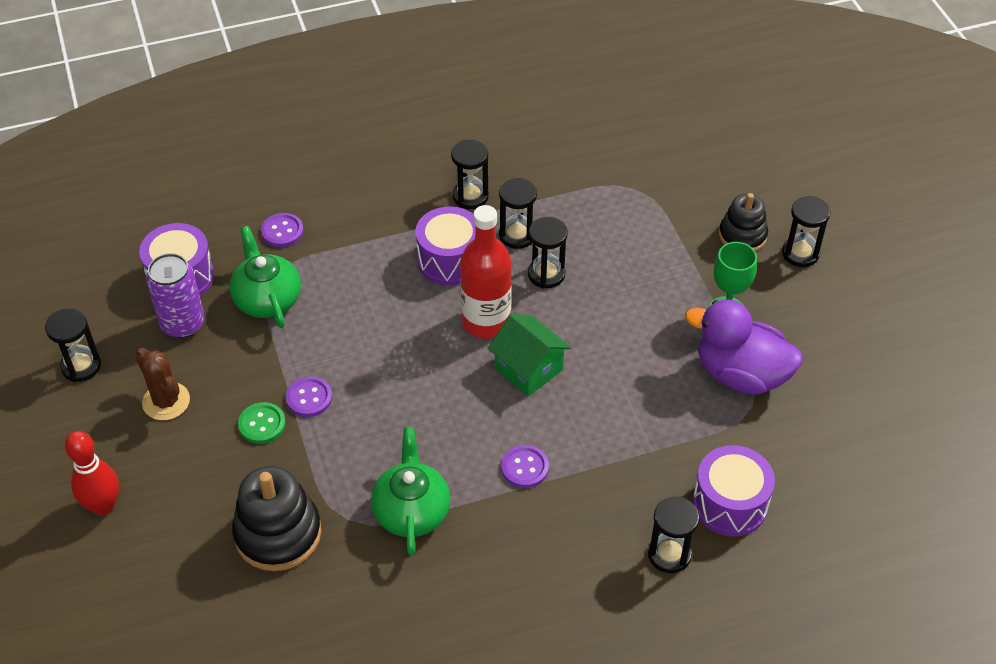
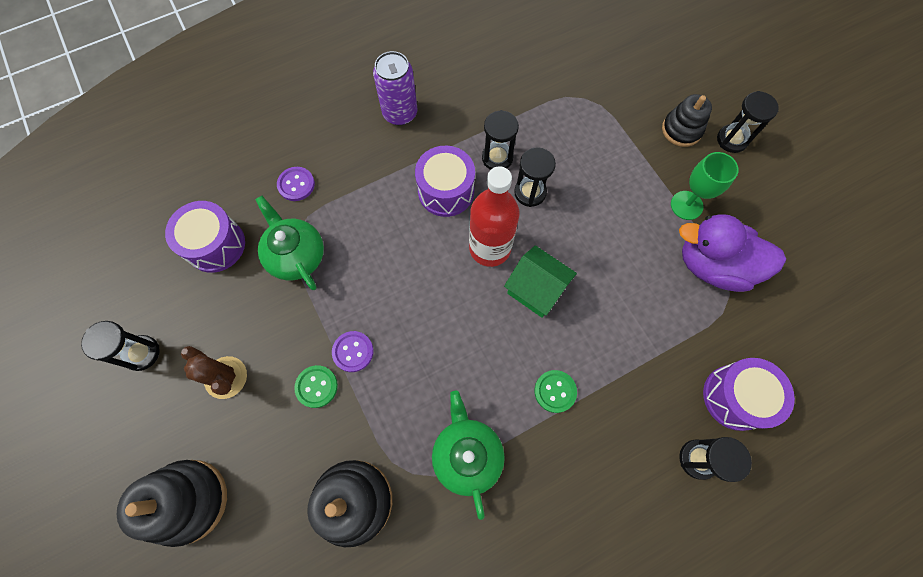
camera: 10 degrees left, 20 degrees up
(103, 506) = (188, 501): red bowling pin -> black stacking toy
(183, 324) = (226, 293): purple can -> purple can (400, 113)
(470, 196) = (450, 126): black hourglass -> none
(524, 468) = (555, 391): purple button -> green button

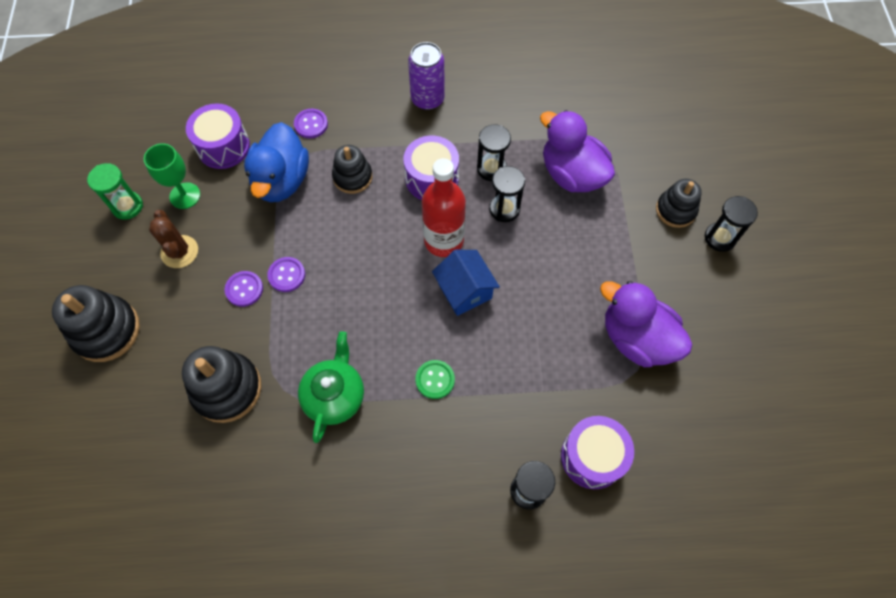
camera: 25 degrees right, 5 degrees down
(142, 353) = (127, 206): black hourglass -> green hourglass
(296, 255) = (281, 180): green teapot -> blue duck
(316, 386) = (244, 289): green button -> purple button
(367, 221) = (352, 177): none -> black stacking toy
(536, 289) = (465, 291): green house -> blue house
(573, 133) = (572, 174): none -> purple duck
(686, 205) = (642, 277): green goblet -> green goblet (185, 196)

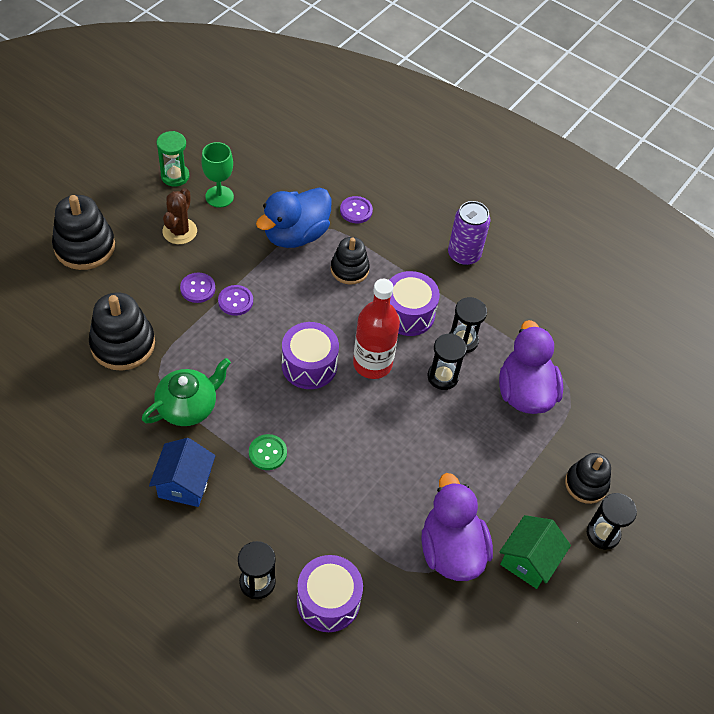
camera: 35 degrees right, 10 degrees down
(223, 147) = (278, 182): purple drum -> purple drum (309, 365)
(465, 291) = (352, 410): blue house -> blue house (184, 484)
(693, 300) = (529, 560): none -> green house

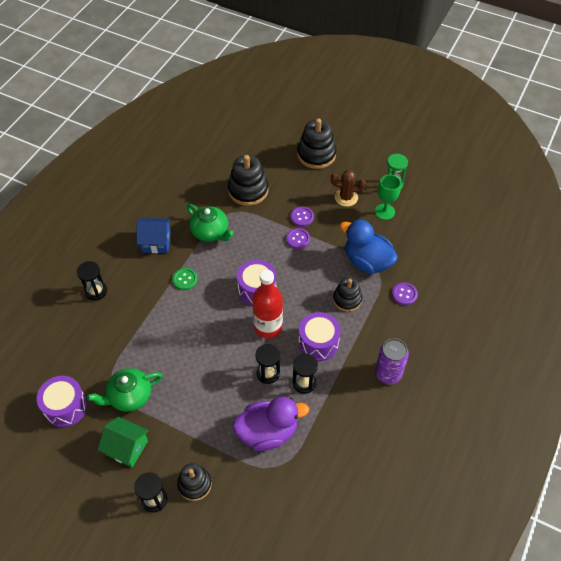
camera: 85 degrees right, 0 degrees up
(328, 601) = (87, 330): purple drum -> purple drum (66, 407)
(451, 550) = (129, 396): purple duck -> green teapot

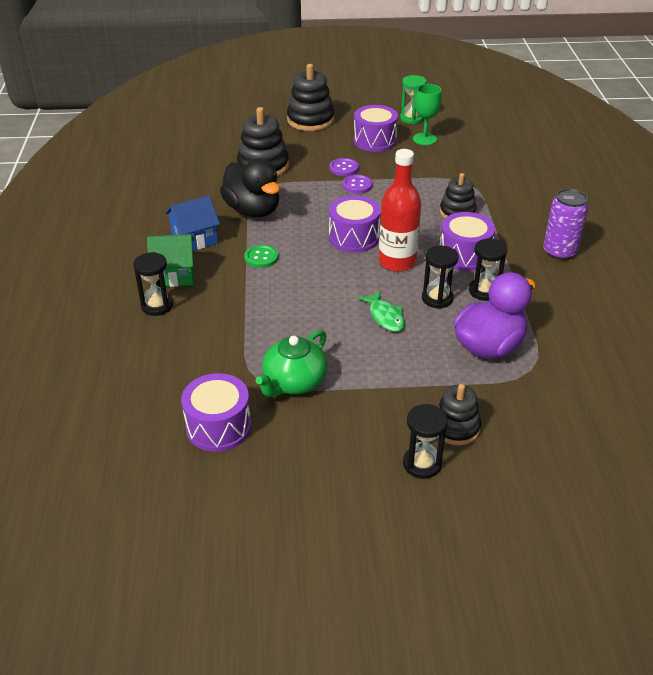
camera: 30 degrees left, 15 degrees down
(127, 448) = (338, 431): green house -> green house (175, 275)
(210, 232) = (253, 210): green teapot -> black duck
(223, 372) = (385, 317): none -> green fish
(346, 197) = (374, 141): brown cactus -> purple drum
(367, 261) = (446, 178): blue duck -> none
(404, 294) = (509, 189): purple button -> none

